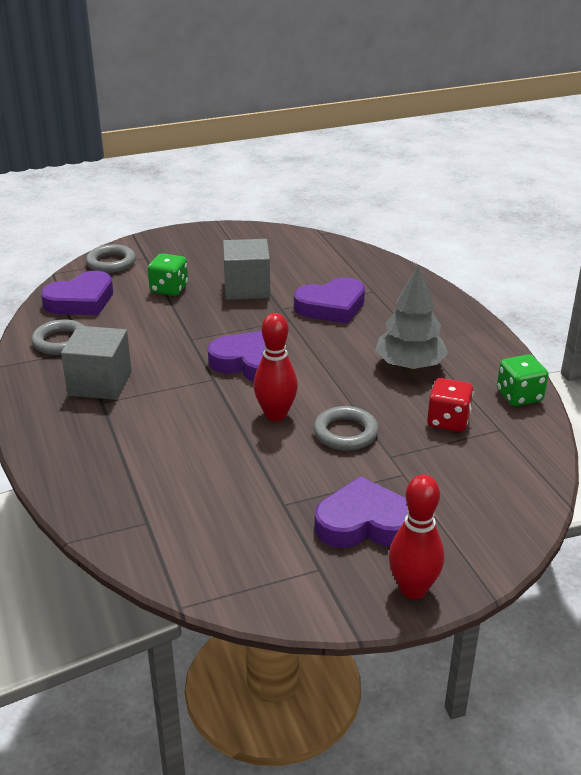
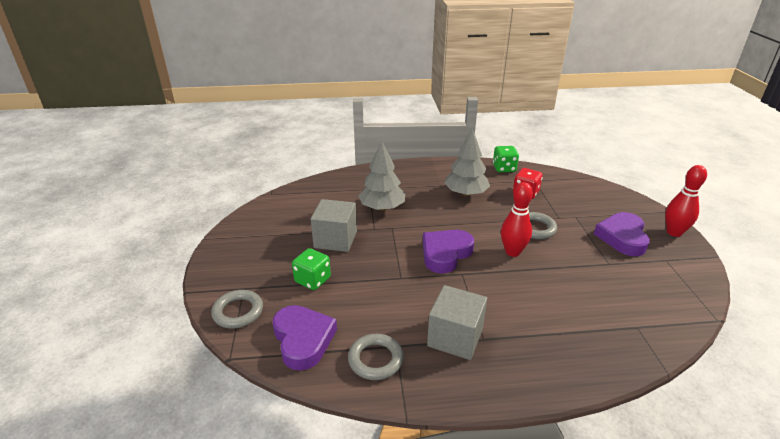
camera: 75 degrees left, 0 degrees up
(331, 306) = (382, 208): purple heart -> grey tree

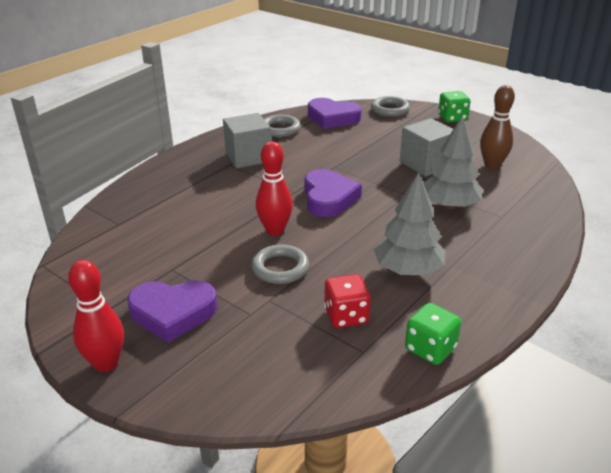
camera: 135 degrees right, 0 degrees up
(301, 214) = (492, 165): none -> brown bowling pin
(313, 280) = (385, 138): green dice -> green dice (452, 118)
(622, 237) = (173, 313): purple heart -> purple heart turned 120 degrees clockwise

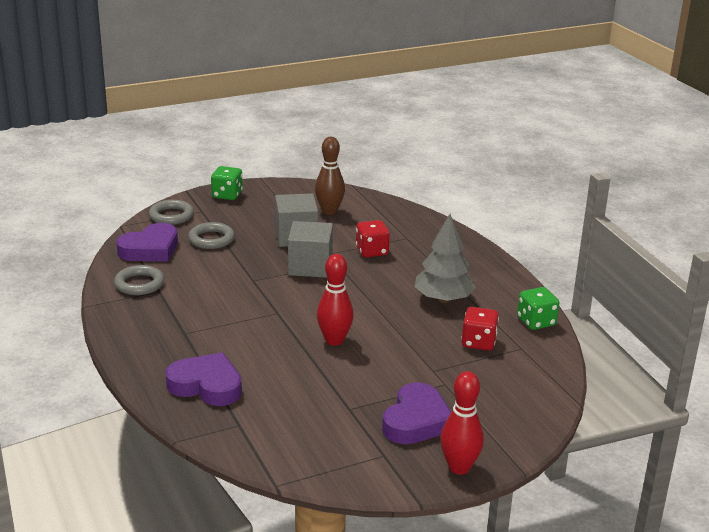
camera: 65 degrees left, 5 degrees down
(248, 157) = (180, 318): grey cube -> grey cube (310, 266)
(280, 268) = (394, 353): grey ring -> grey ring (211, 239)
(328, 198) = (306, 299): purple heart -> purple heart (206, 385)
(449, 205) = (372, 251): grey tree -> red dice

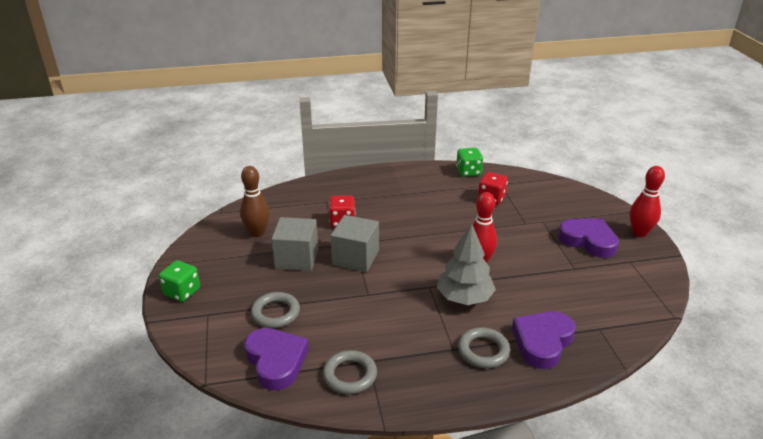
camera: 75 degrees left, 5 degrees up
(171, 216) = (206, 338): grey ring -> grey ring (483, 351)
(443, 299) = (429, 202): grey tree -> grey tree (464, 297)

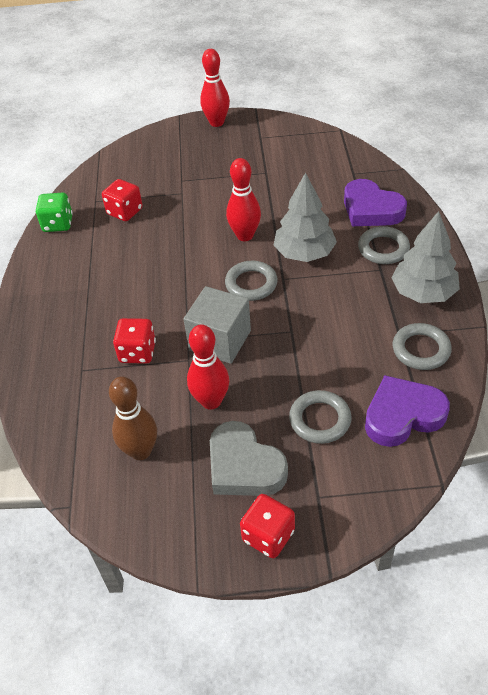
camera: 80 degrees left, 15 degrees up
(182, 292) = (268, 535): green dice -> red dice
(239, 278) = (244, 466): none -> grey heart
(297, 258) = (211, 401): grey cube -> red bowling pin
(419, 269) = (251, 284): none -> grey ring
(425, 379) = (423, 292): none -> grey tree
(588, 241) = (223, 155): purple heart -> none

